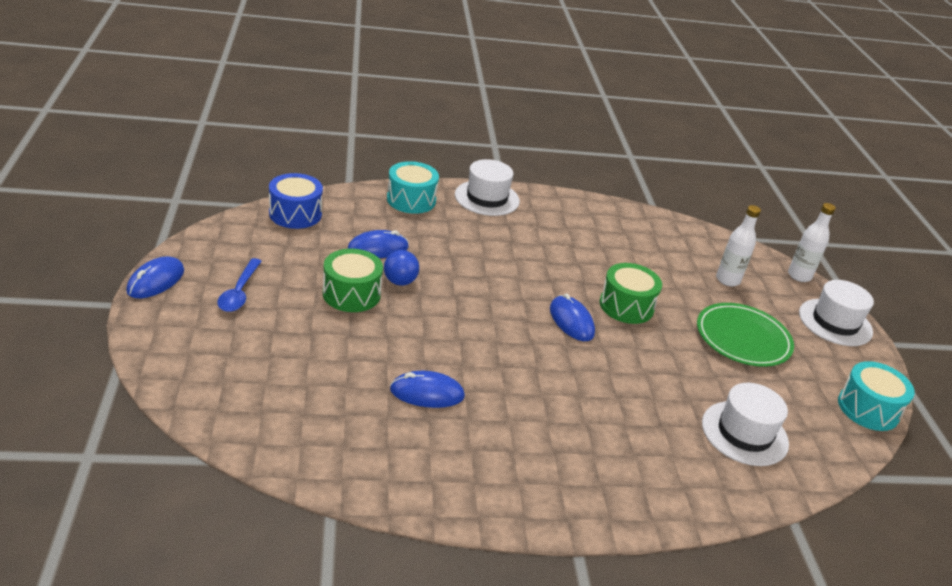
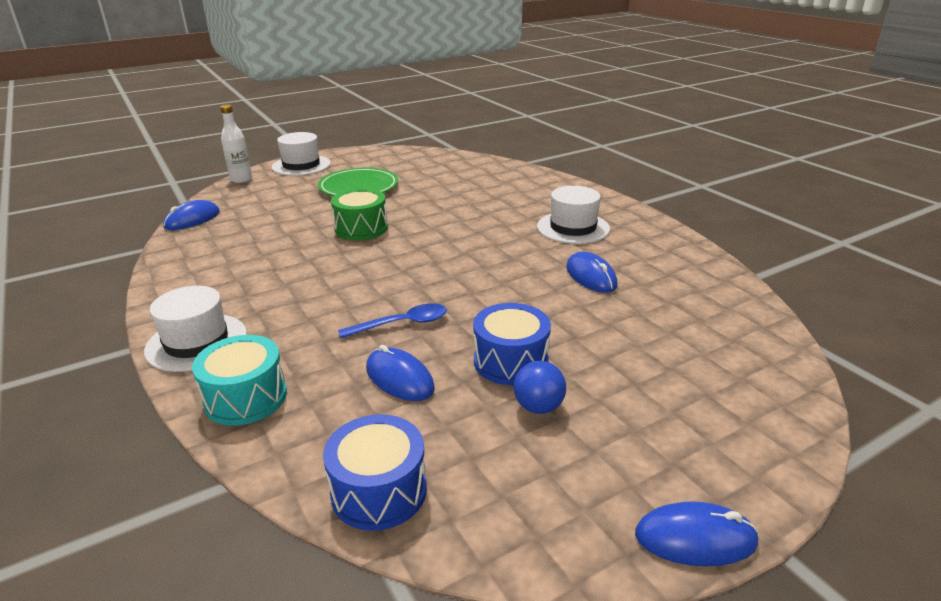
camera: 110 degrees left, 5 degrees down
(239, 292) = (612, 443): blue spoon -> blue spoon (402, 324)
(351, 294) = (510, 361): green drum -> blue drum
(400, 282) = (451, 340): blue ball -> blue ball (538, 407)
(571, 321) = (412, 244): blue mouse -> blue mouse (192, 219)
(727, 280) = (274, 200): white bottle -> none
(744, 433) = (468, 177): white hat -> white hat (573, 228)
(868, 409) = (396, 152): turquoise drum -> none

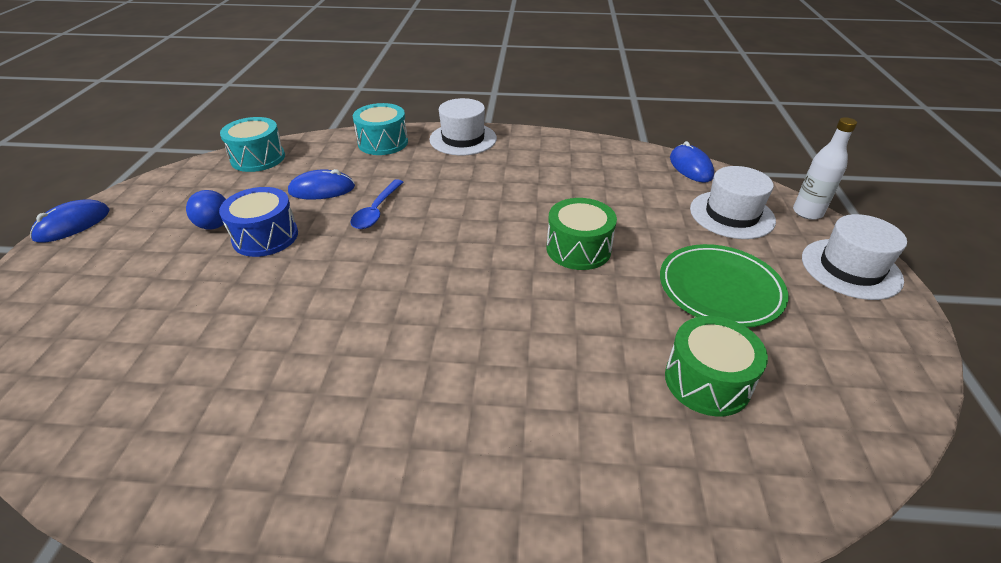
camera: 125 degrees right, 10 degrees up
(379, 491) = (258, 158): blue drum -> turquoise drum
(438, 179) = (707, 381): none -> green drum
(573, 228) = (395, 428): white hat -> white hat (731, 214)
(591, 276) = (284, 356): blue mouse -> none

